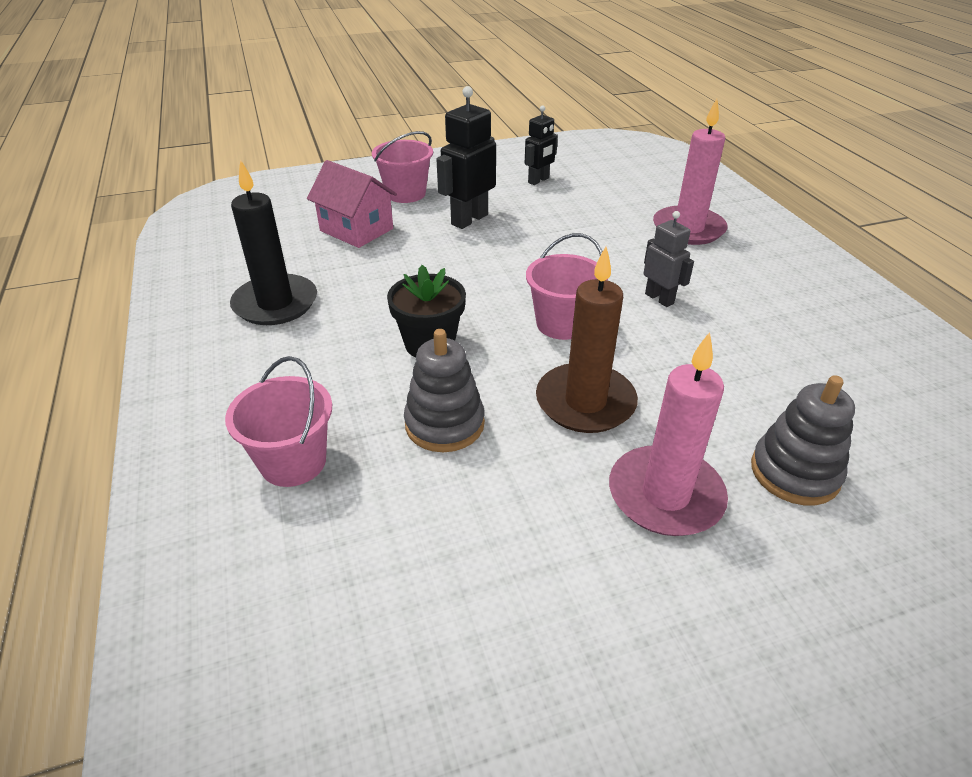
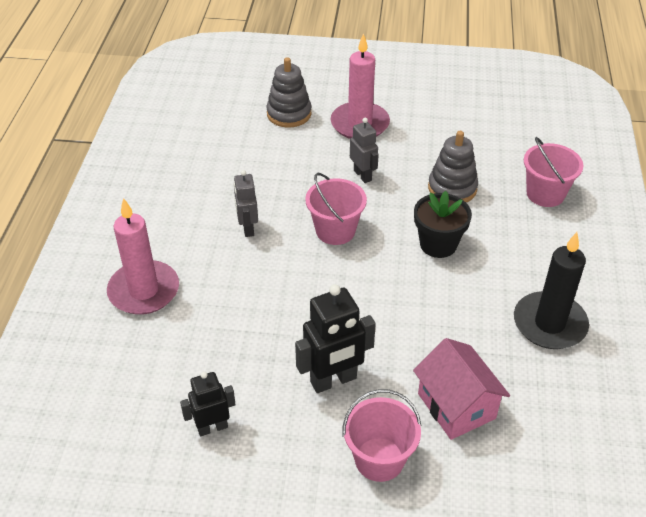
camera: 155 degrees left, 5 degrees up
(585, 402) = (363, 175): brown candle -> grey robot

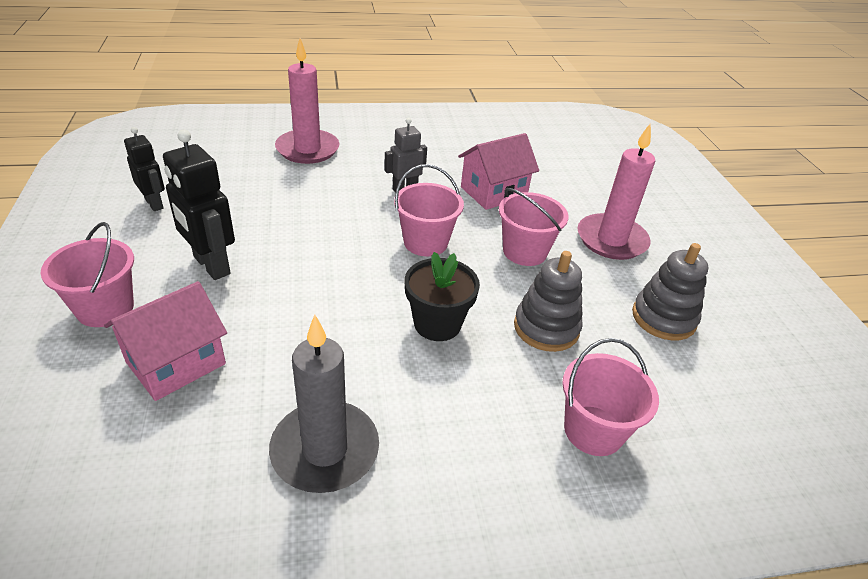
camera: 70 degrees right, 5 degrees down
(272, 171) = (493, 192): none -> pink house
(289, 114) = (589, 191): grey stacking toy -> grey stacking toy (663, 318)
(363, 175) = (524, 252): grey robot -> pink bucket
(549, 324) = (325, 450): black candle -> grey candle

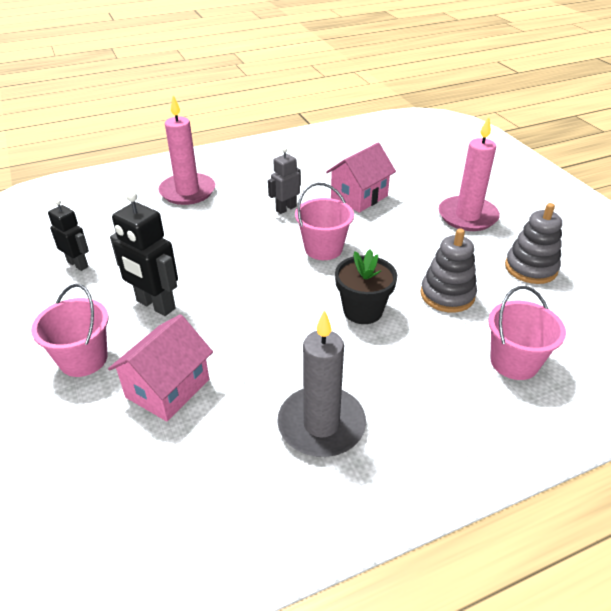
camera: 10 degrees left, 0 degrees up
(524, 252) = (405, 240): pink bucket -> none

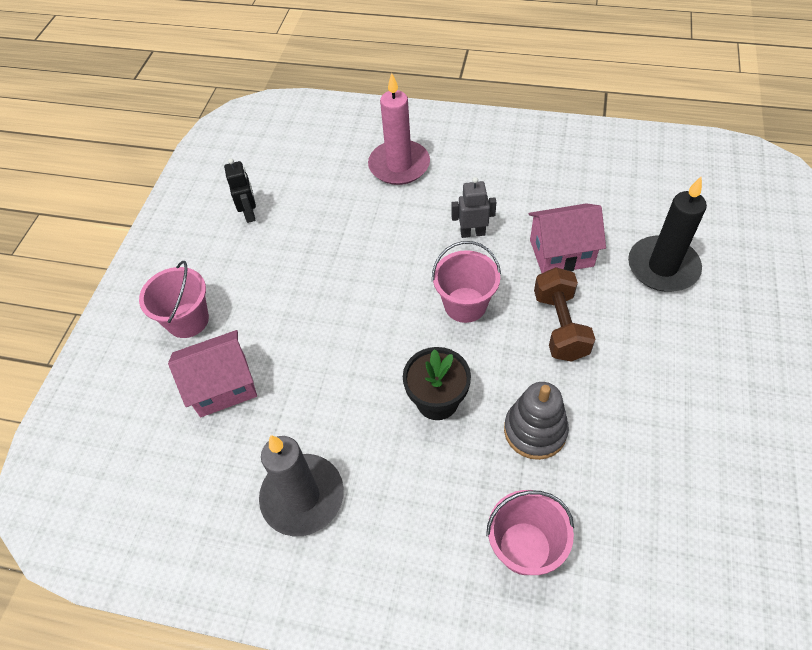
camera: 40 degrees right, 15 degrees up
(155, 305) = (274, 293): black robot -> none
(400, 233) = (560, 326): none -> brown dumbbell
(429, 181) = (662, 267): none -> black candle
(467, 216) = (658, 341): pink candle -> none
(530, 268) = (661, 450): grey stacking toy -> none

